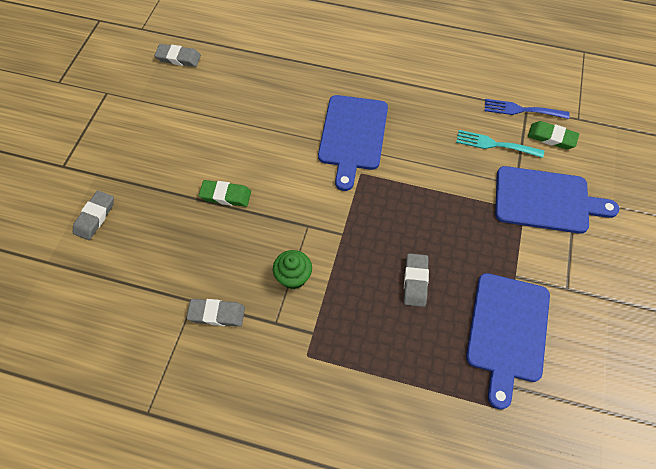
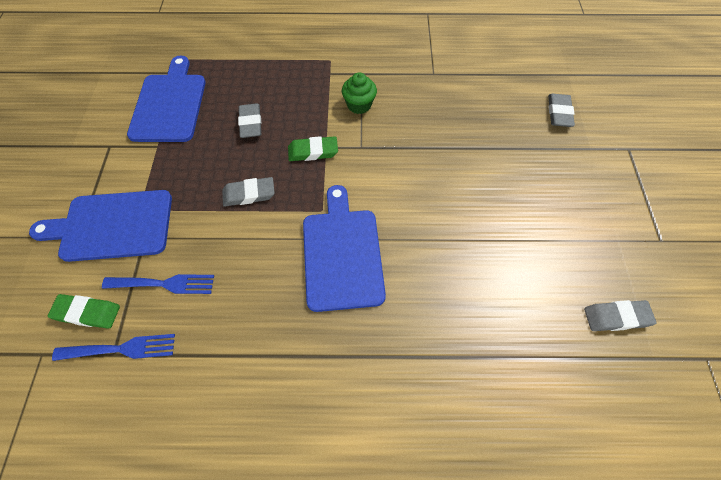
camera: 165 degrees right, 0 degrees up
(217, 314) = (410, 69): grey eraser -> grey eraser (249, 194)
(225, 195) = (452, 157): green eraser -> green eraser (313, 151)
(495, 144) = (164, 284): turquoise fork -> blue fork

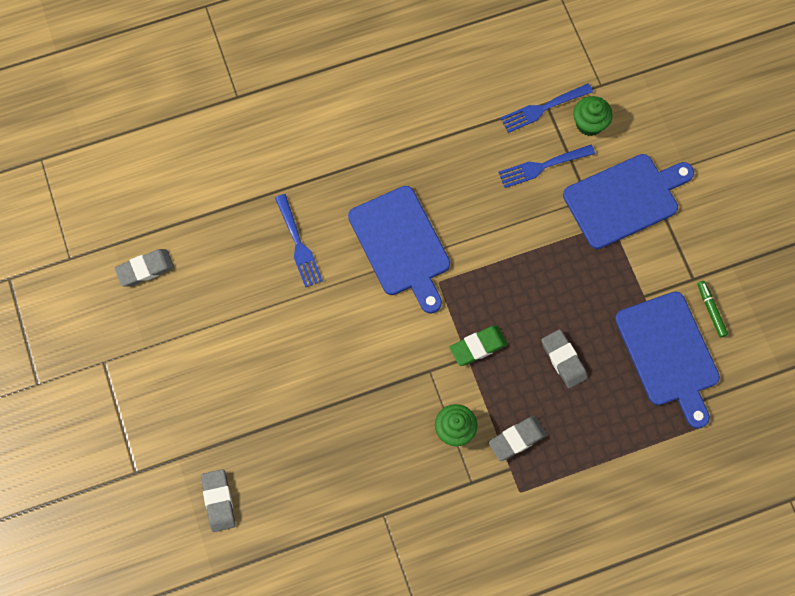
camera: 160 degrees right, 10 degrees up
(87, 312) = (589, 124): green eraser -> green cupcake
(115, 121) = (711, 310): none -> green marker
(249, 194) = (517, 274): grey eraser -> grey eraser (517, 439)
(445, 289) = (298, 244): none -> blue fork

